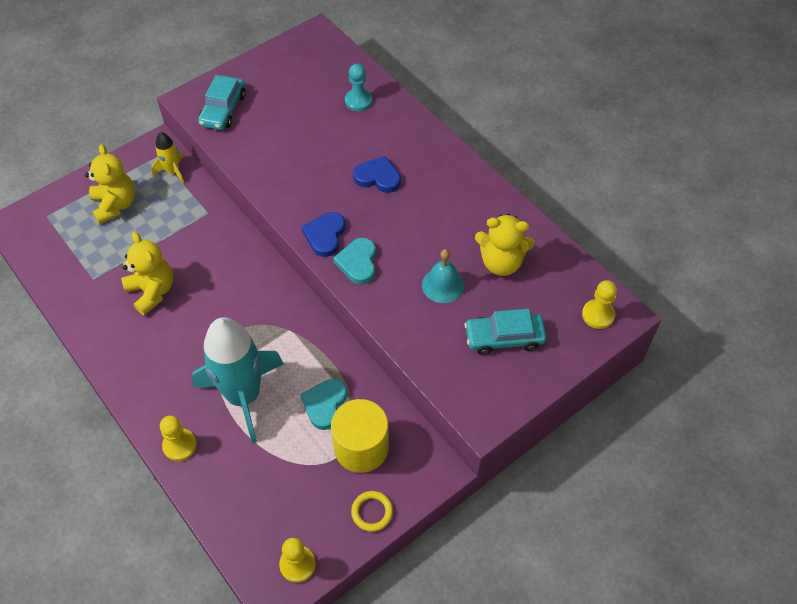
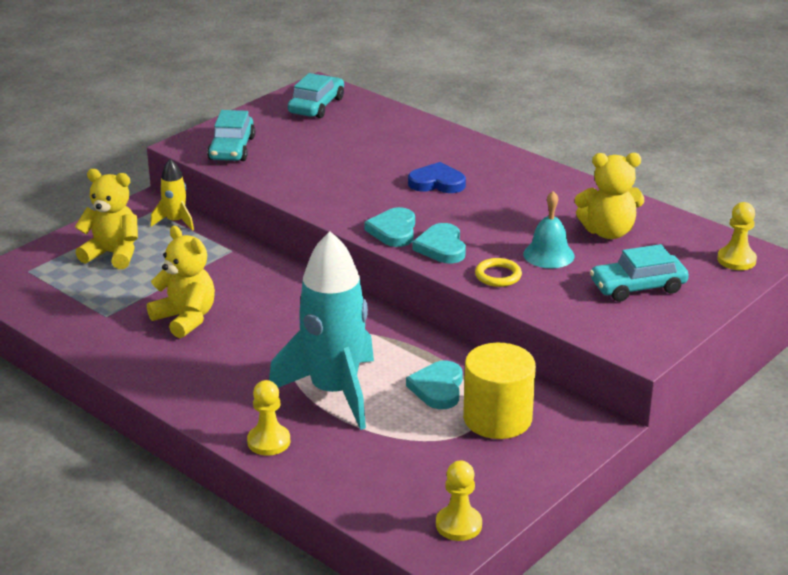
camera: 10 degrees left, 25 degrees down
(115, 205) = (113, 254): yellow teddy bear -> yellow teddy bear turned 45 degrees counterclockwise
(307, 60) = (316, 106): none -> turquoise car
(325, 235) = (393, 231): blue heart -> turquoise heart
(358, 101) = (389, 130): turquoise pawn -> none
(372, 512) = (533, 470): yellow ring -> yellow ring (498, 275)

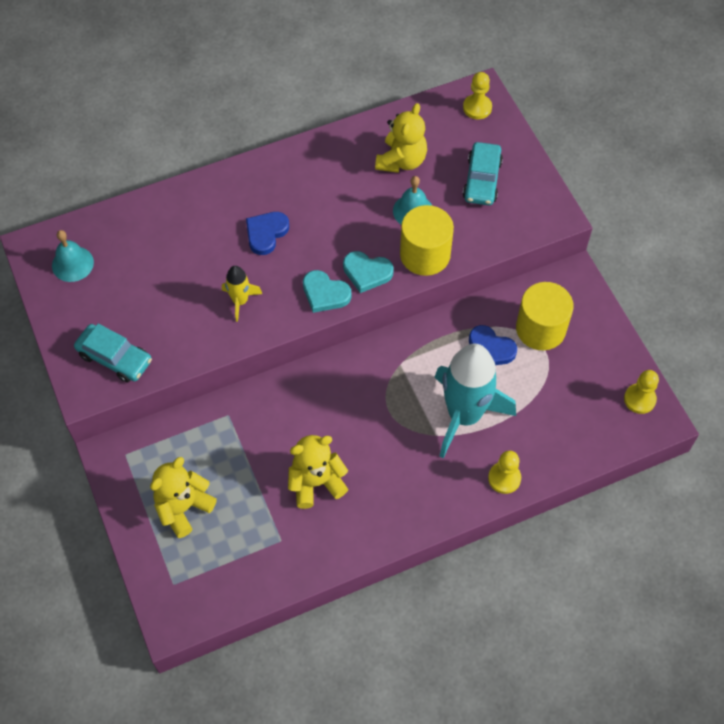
camera: 65 degrees left, 30 degrees up
(175, 222) = (155, 442): yellow rocket -> yellow rocket (240, 301)
(316, 106) = (72, 264): turquoise car -> turquoise bell
(438, 388) = (490, 349): turquoise heart -> blue heart
(498, 275) = (425, 254): yellow ring -> yellow cylinder

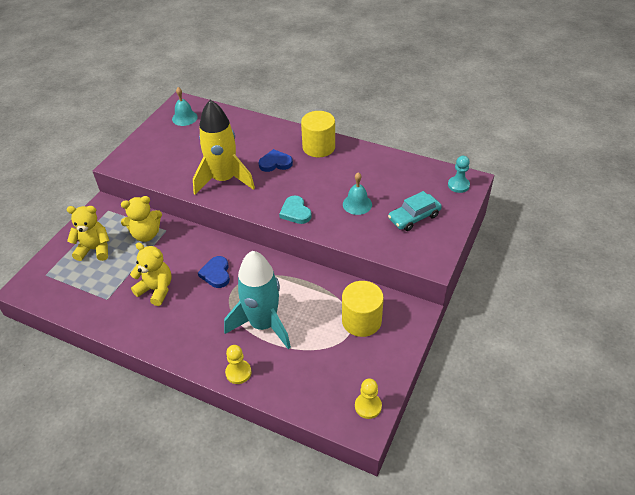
camera: 50 degrees right, 15 degrees down
(115, 358) = (145, 161): turquoise car -> none
(240, 301) = (224, 180): yellow rocket -> yellow rocket, size x2.18
(325, 293) = (263, 205): turquoise heart -> none
(401, 160) = (383, 180): yellow teddy bear -> yellow teddy bear (146, 234)
(425, 254) = (335, 226): yellow cylinder -> yellow cylinder (318, 147)
(477, 108) = (458, 185): yellow pawn -> turquoise pawn
(490, 349) = (321, 307): blue heart -> blue heart (216, 274)

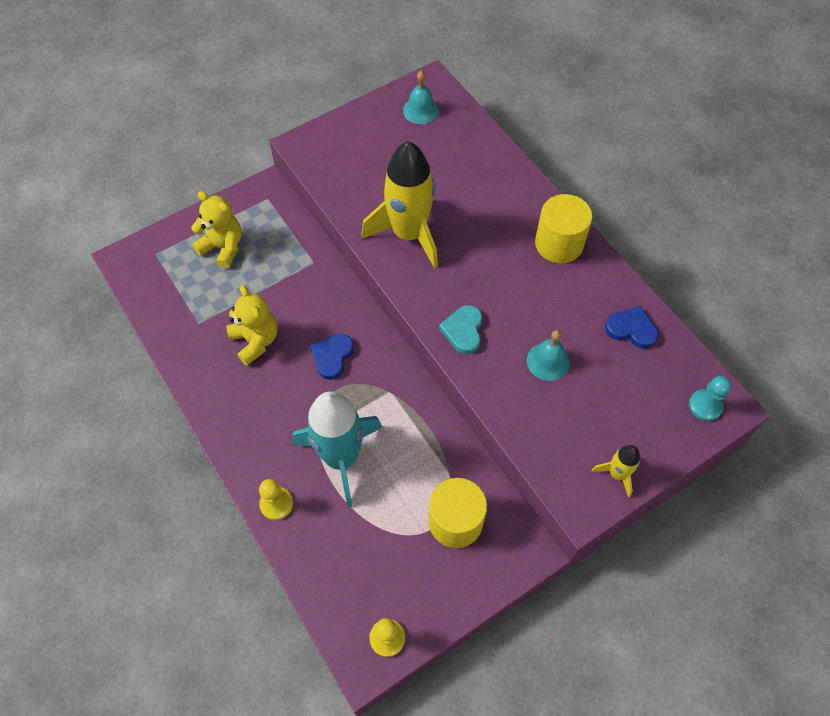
camera: 30 degrees right, 15 degrees up
(146, 234) = (288, 257): yellow teddy bear -> none
(275, 163) = (487, 241): blue heart -> blue heart (631, 329)
(414, 217) = (608, 423): turquoise car -> none
(438, 238) = (617, 474): none -> yellow rocket

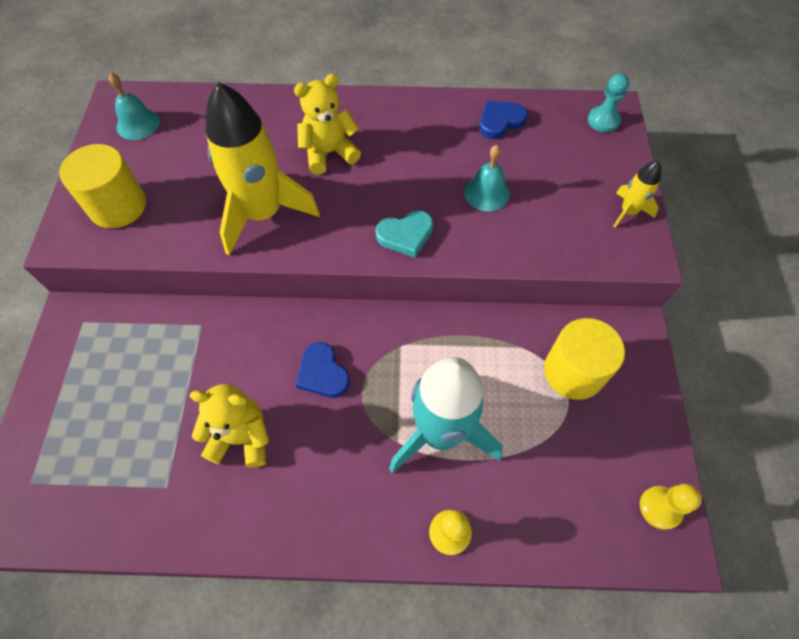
camera: 55 degrees left, 0 degrees up
(223, 247) = (97, 402): yellow teddy bear -> yellow teddy bear (329, 153)
(463, 331) = (405, 235): turquoise heart -> turquoise heart turned 60 degrees counterclockwise
(559, 244) = (378, 116): yellow cylinder -> yellow cylinder (118, 206)

